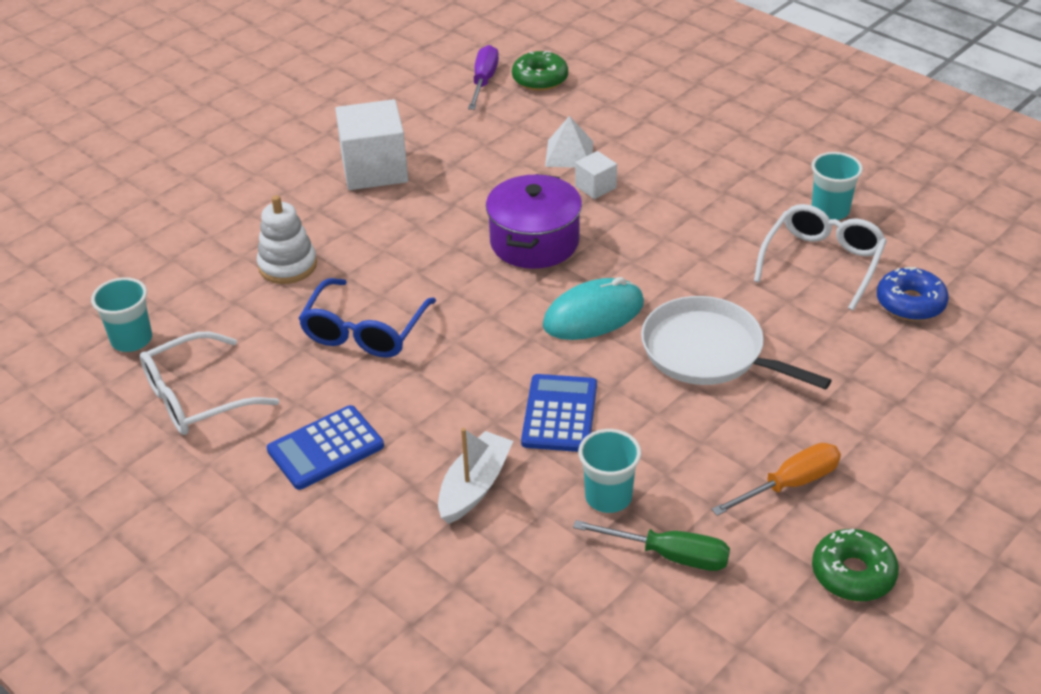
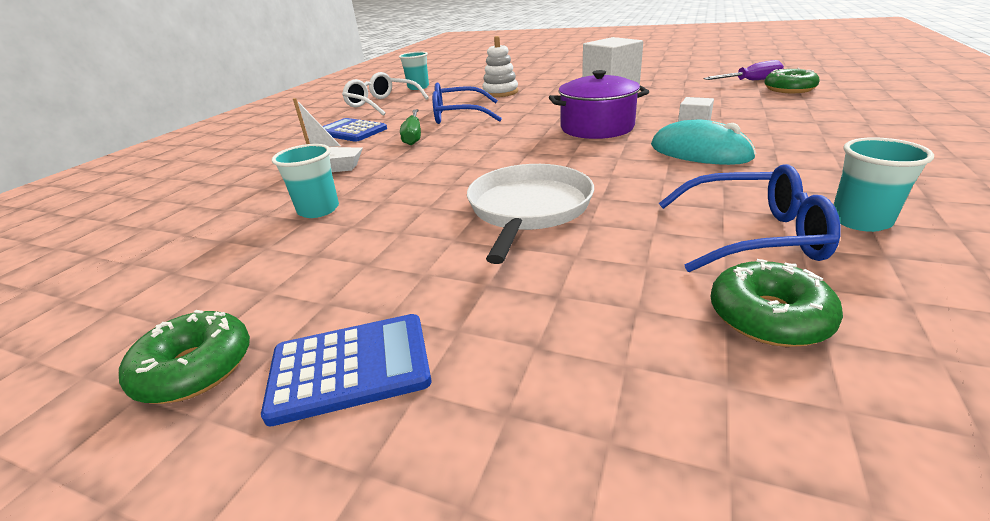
camera: 70 degrees right, 10 degrees down
(560, 414) = (409, 175): blue calculator -> blue calculator (350, 368)
(569, 153) = (718, 113): white pyramid -> none
(593, 314) = (534, 160): turquoise mouse -> turquoise mouse (700, 152)
(669, 555) = (246, 248): green screwdriver -> green screwdriver (413, 136)
(789, 484) = (349, 291): orange screwdriver -> none
(822, 262) = (753, 235): white glasses -> blue glasses
(910, 303) = (768, 317): blue donut -> green donut

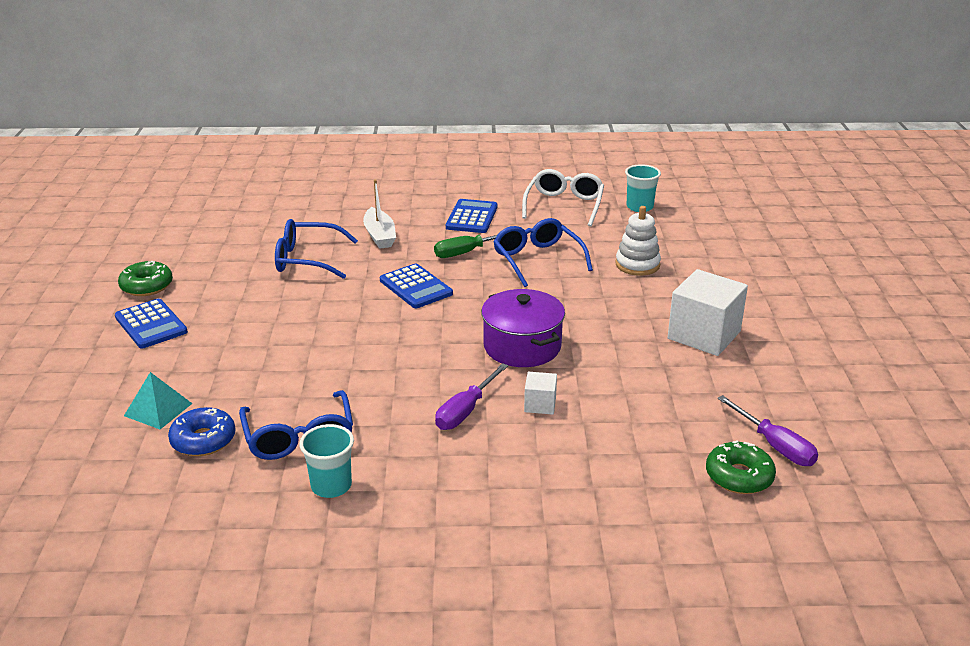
camera: 65 degrees right, 0 degrees up
(318, 210) = (307, 259): turquoise cup -> blue glasses
(454, 158) = (415, 287): none -> blue calculator
(528, 209) = (324, 341): white pan -> none
(666, 368) = (158, 409): none -> turquoise pyramid
(700, 152) = (466, 411): turquoise mouse -> purple screwdriver
(768, 317) = (203, 440): green donut -> blue donut

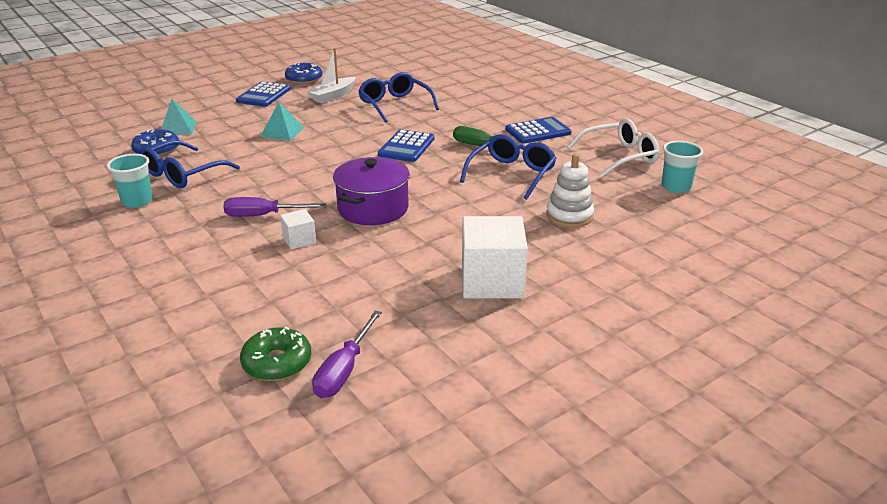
camera: 55 degrees right, 0 degrees up
(147, 286) = (304, 79): green donut -> blue donut
(277, 343) = (282, 132): none -> turquoise pyramid
(380, 236) = (460, 113): white boat -> white boat (333, 96)

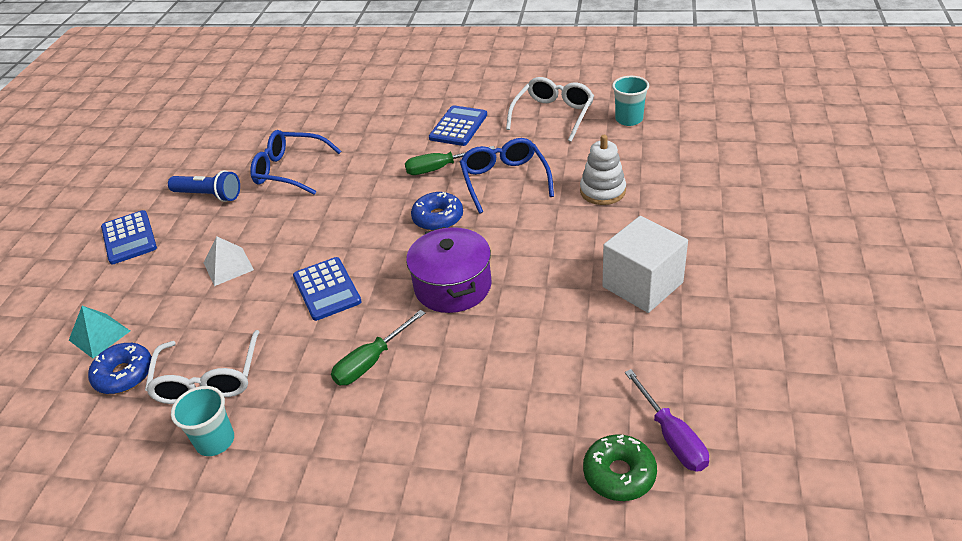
camera: 40 degrees left, 10 degrees up
(182, 174) = (208, 379): blue glasses -> white glasses
(263, 215) = (371, 361): purple screwdriver -> green screwdriver
(282, 132) = (228, 266): turquoise pyramid -> white pyramid
(299, 240) = (445, 360): white cube -> none
(304, 79) = (141, 194): blue donut -> blue donut (438, 218)
(333, 96) = (209, 195): white boat -> blue flashlight
(406, 147) = (376, 208): blue calculator -> blue calculator (326, 289)

